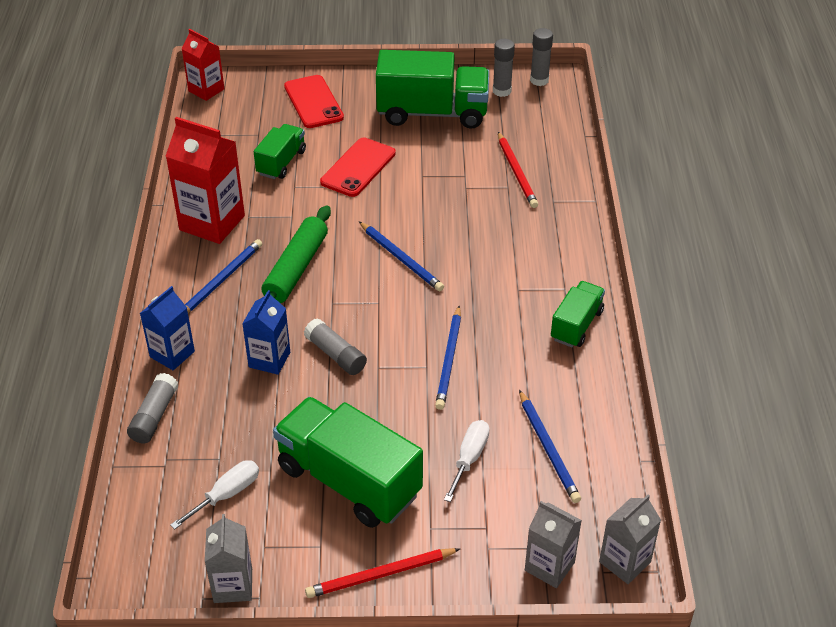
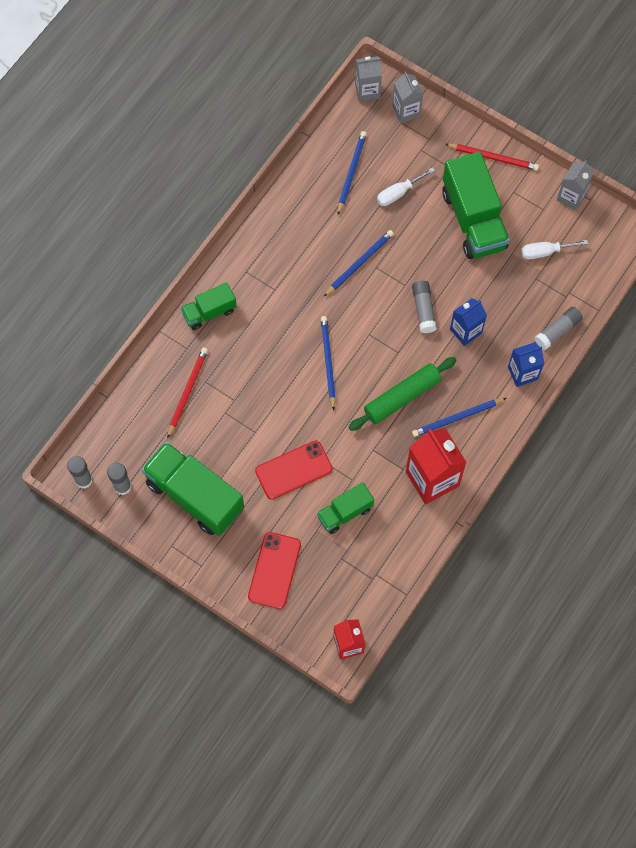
camera: 145 degrees left, 25 degrees up
(576, 325) = (263, 240): green truck -> green truck (209, 312)

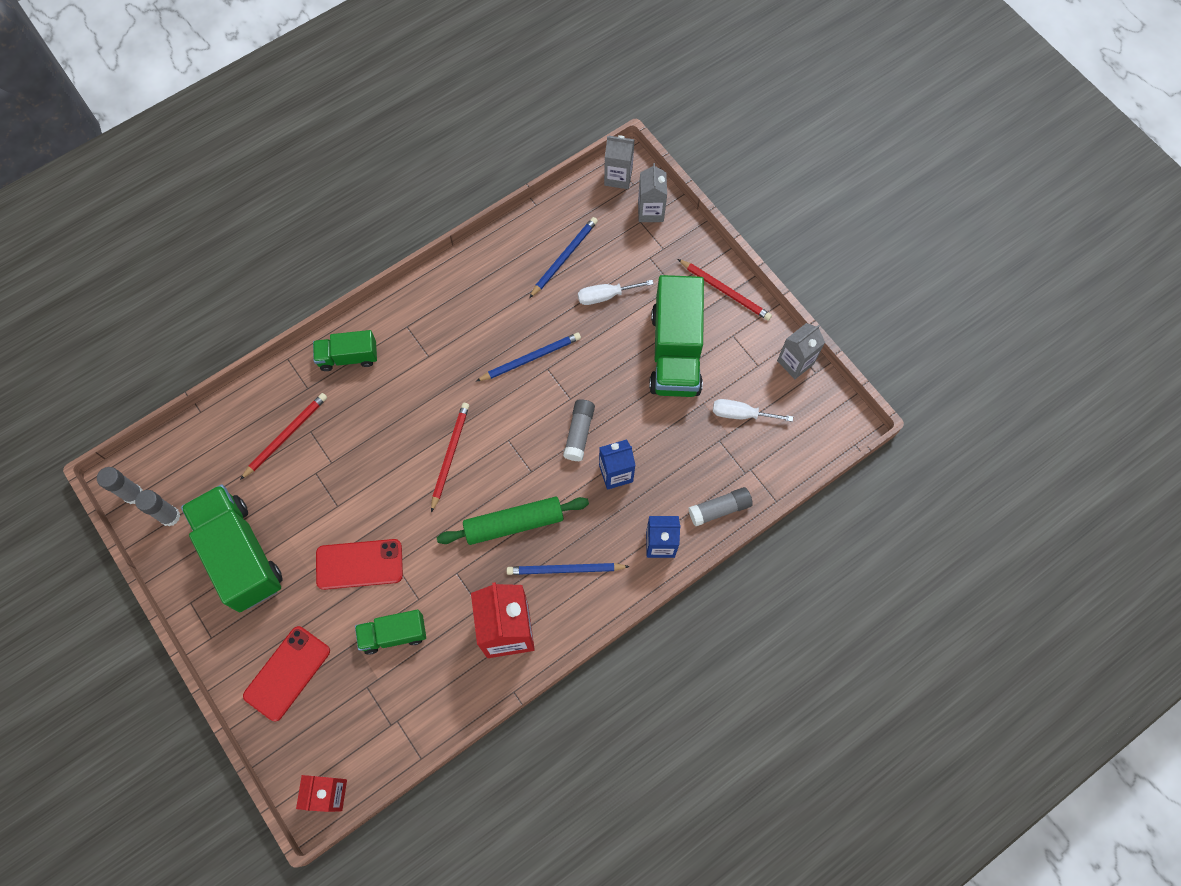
camera: 20 degrees right, 0 degrees up
(328, 362) = (450, 455): blue pencil -> red pencil

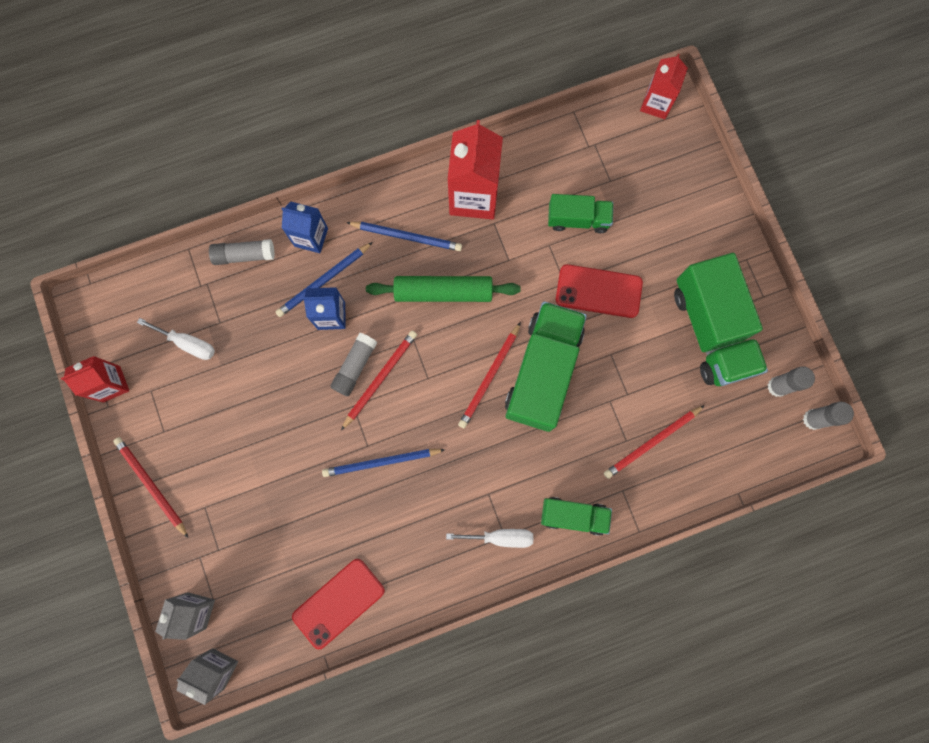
camera: 165 degrees left, 10 degrees up
(287, 673) = (680, 210): red phone -> red phone (338, 603)
(552, 428) = (380, 378): none -> red pencil
(564, 257) = (311, 576): blue pencil -> blue pencil (323, 281)
(605, 296) = (281, 515): white screwdriver -> white screwdriver (500, 537)
(675, 352) = (229, 429): green truck -> green truck (543, 371)
(795, 362) = (111, 384): grey carton -> red carton

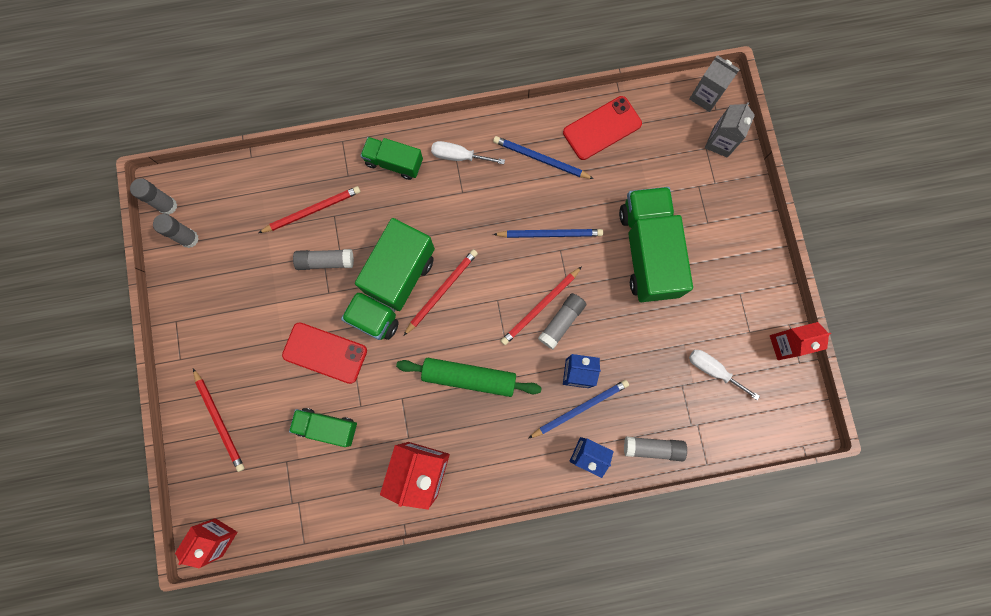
camera: 170 degrees left, 0 degrees up
(151, 485) = (753, 248): red pencil -> red pencil (220, 421)
(406, 236) = (494, 439): blue pencil -> blue pencil (540, 159)
(622, 387) = (325, 261): none -> grey glue stick
(711, 330) = (232, 299): green truck -> green truck (648, 251)

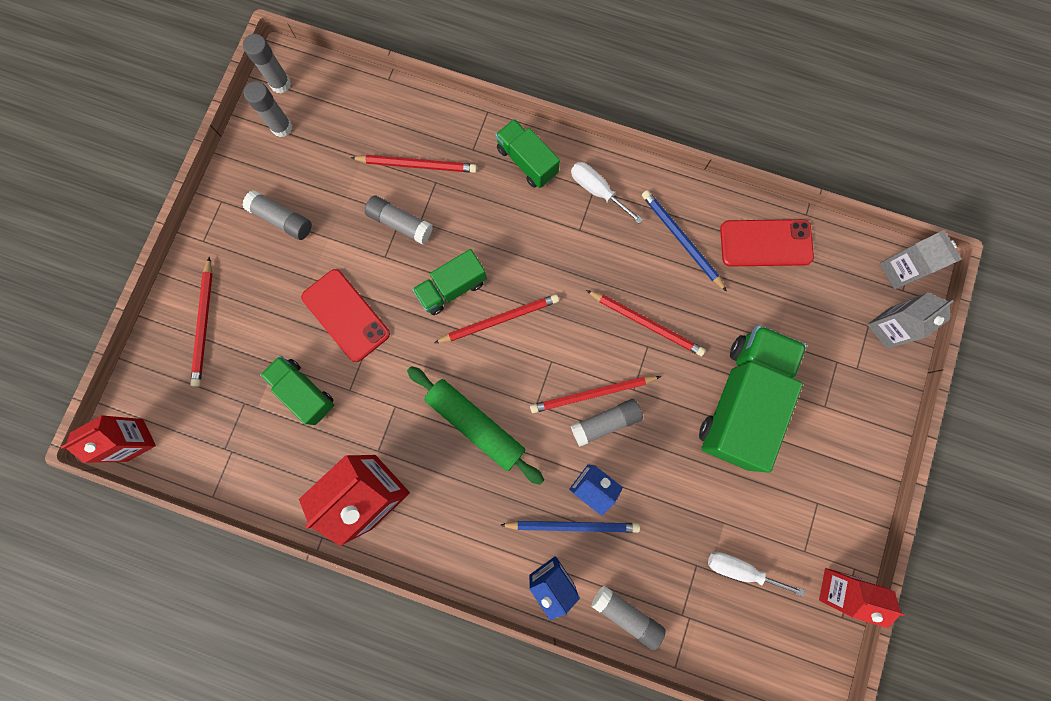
camera: 30 degrees right, 0 degrees up
(232, 308) = (282, 219): none -> grey glue stick
(393, 288) = (452, 288): green truck -> green truck, size x0.54
(550, 234) = (646, 323): blue pencil -> red pencil
(713, 370) = (740, 569): white screwdriver -> white screwdriver turned 45 degrees counterclockwise

